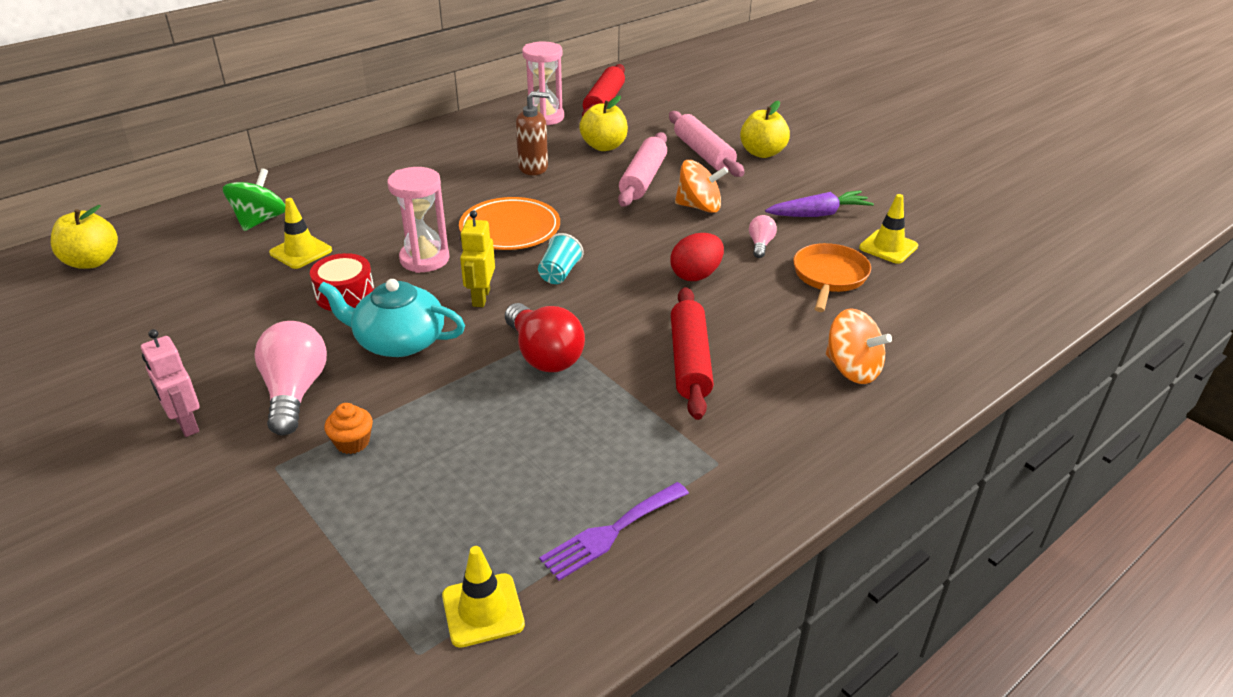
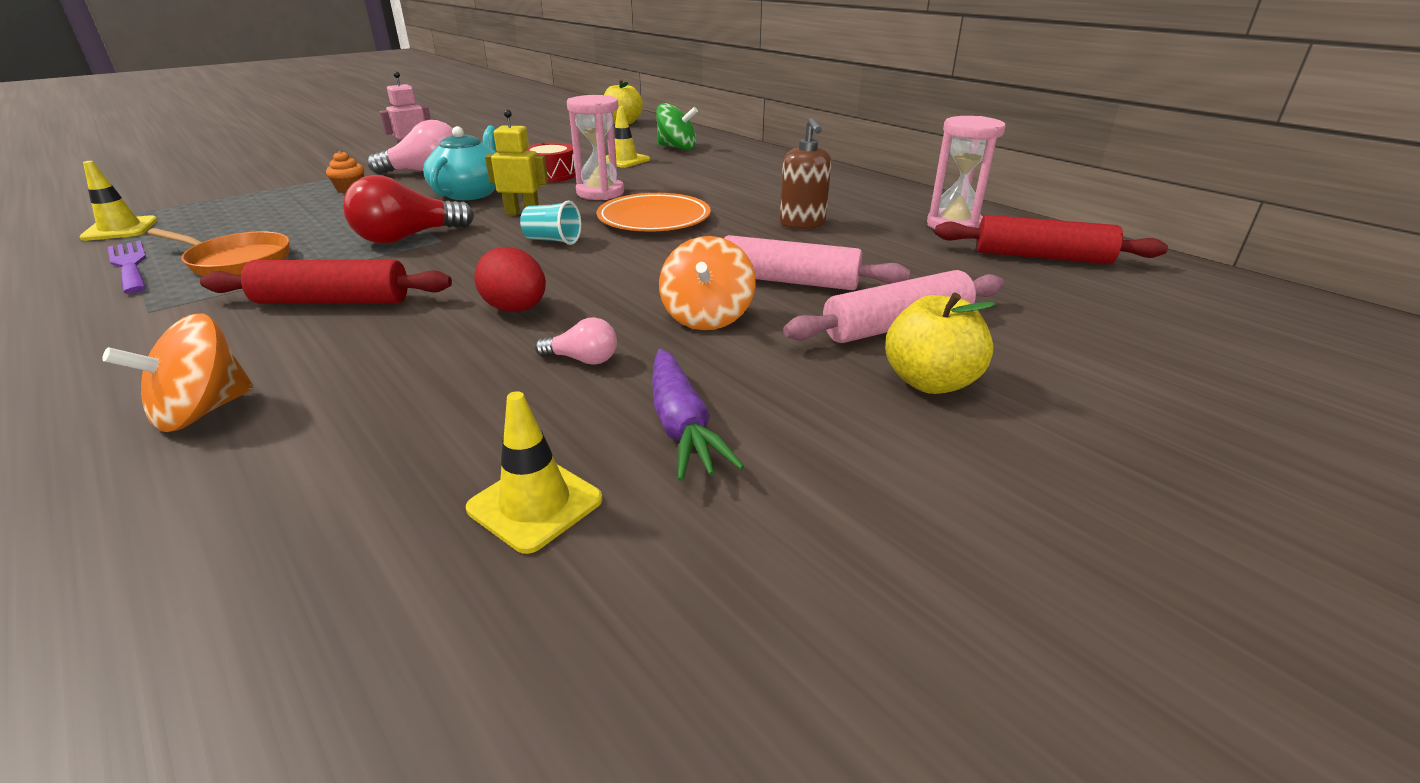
camera: 90 degrees right, 5 degrees down
(604, 146) = (883, 258): yellow apple -> none
(829, 277) = (458, 416): orange pan -> orange pan (236, 261)

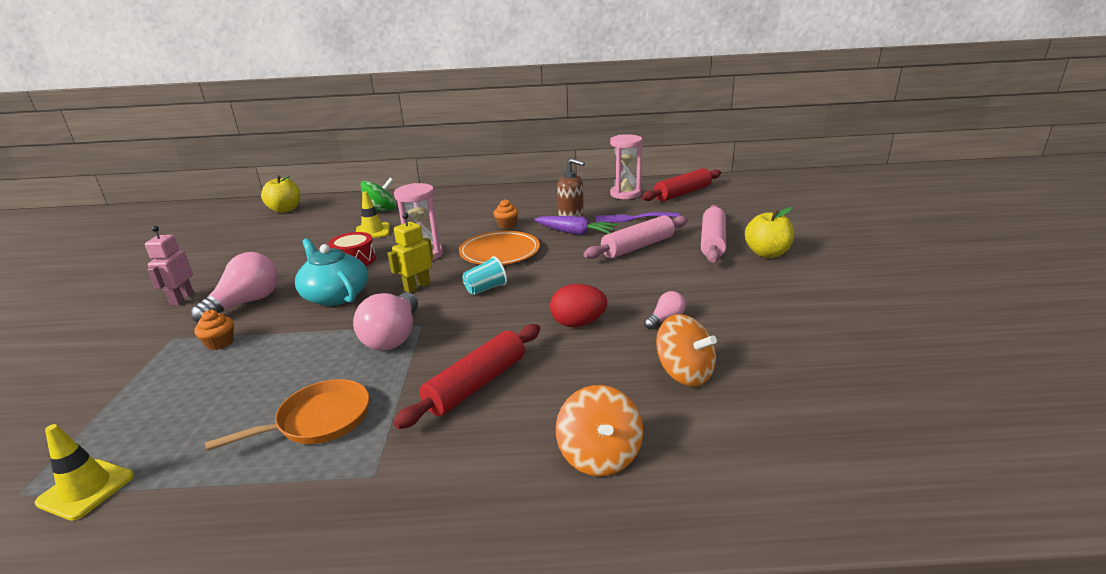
camera: 50 degrees left, 5 degrees down
(130, 265) = (227, 484): purple fork -> purple fork (632, 218)
(407, 238) = (393, 337): red light bulb -> pink light bulb
(535, 504) = (792, 362): yellow traffic cone -> none
(681, 426) = (755, 313): purple carrot -> purple carrot (575, 233)
(707, 317) = (654, 277): orange spinning top -> orange spinning top (684, 373)
(732, 200) = (507, 225): none -> orange cupcake

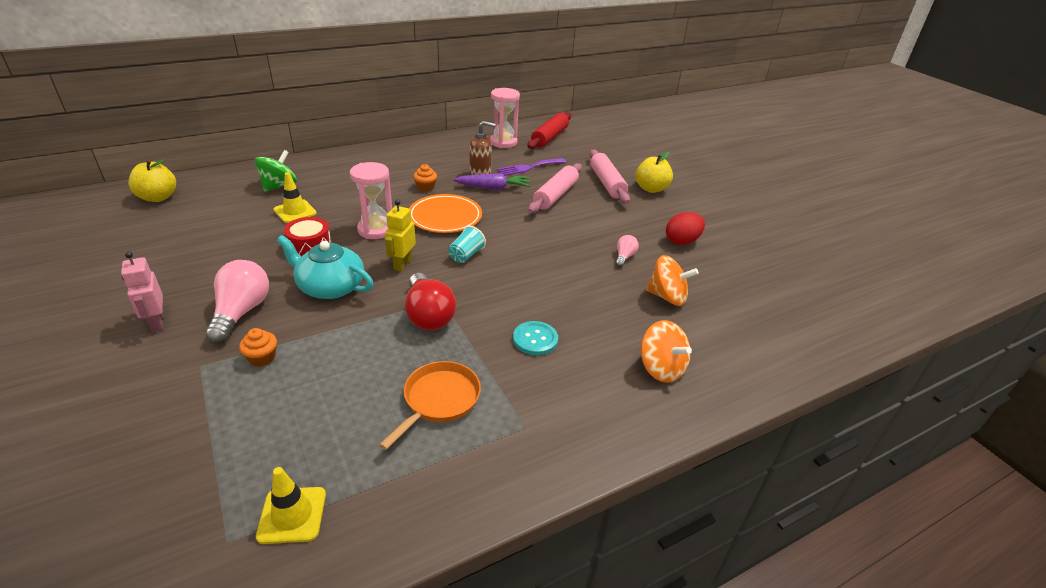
camera: 30 degrees left, 10 degrees up
(393, 337) = (428, 315): pink light bulb -> red light bulb
(476, 384) = (535, 339): red rolling pin -> turquoise button
(578, 323) = (566, 272): red egg -> red egg (681, 241)

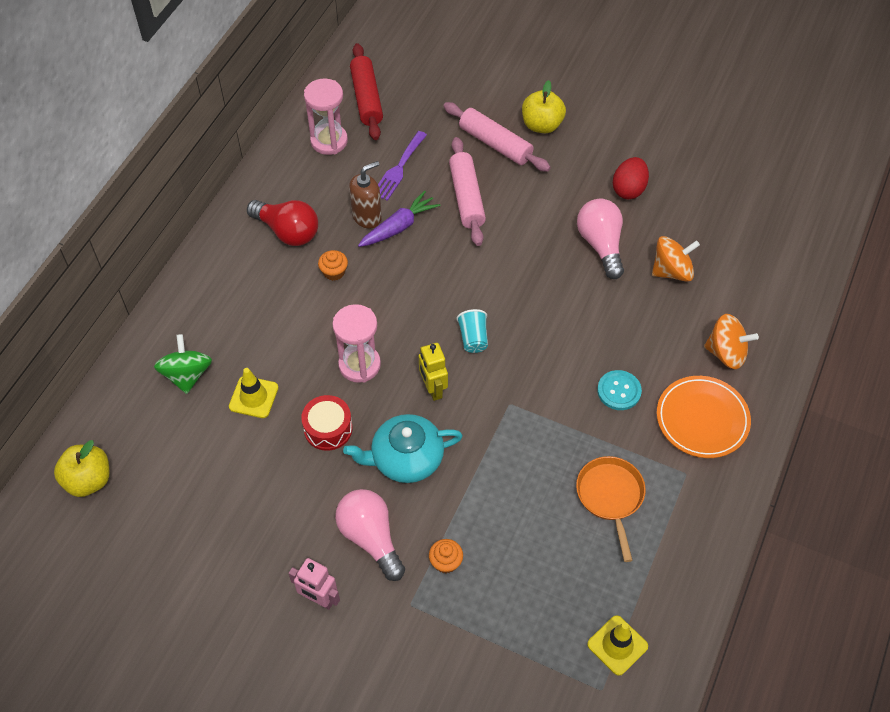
camera: 35 degrees left, 20 degrees up
(428, 315) = (517, 427): red light bulb -> red light bulb (287, 231)
(445, 217) = (401, 302): orange plate -> orange plate (702, 419)
(624, 257) = (601, 245): pink light bulb -> pink light bulb, size x1.97

